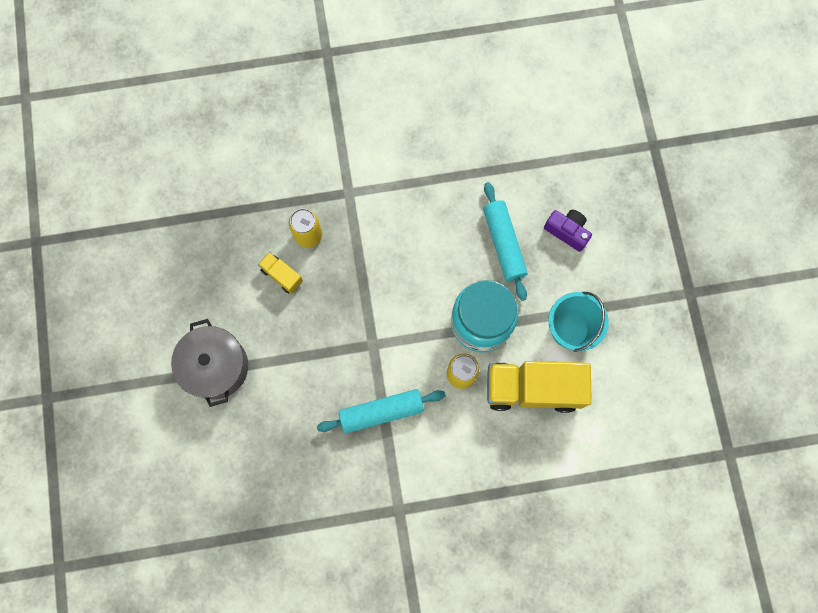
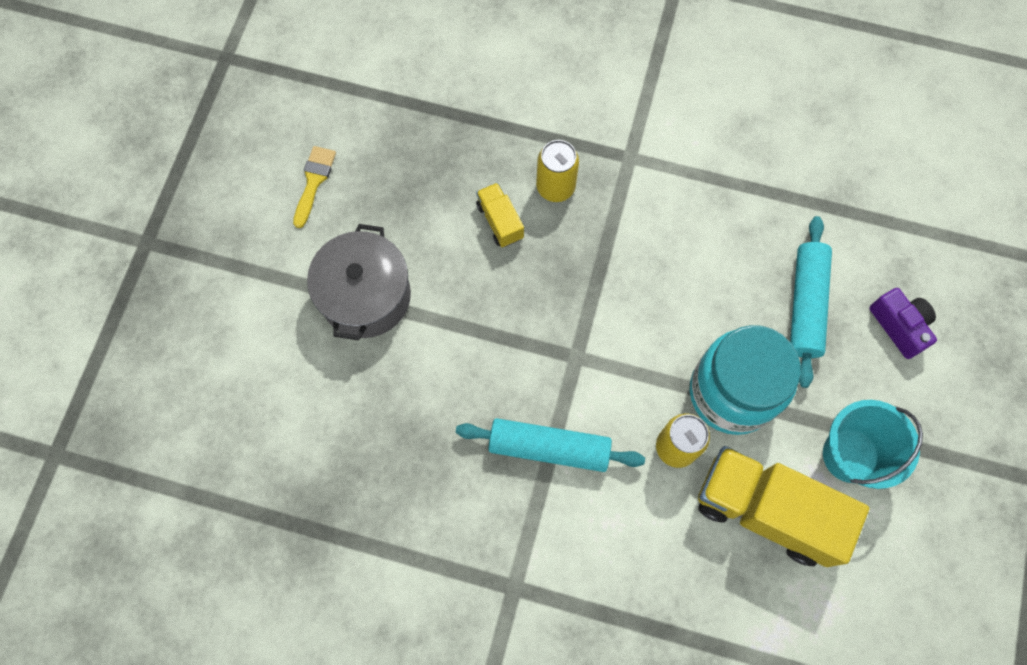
camera: 25 degrees right, 5 degrees down
(142, 304) = (314, 182): none -> yellow brush

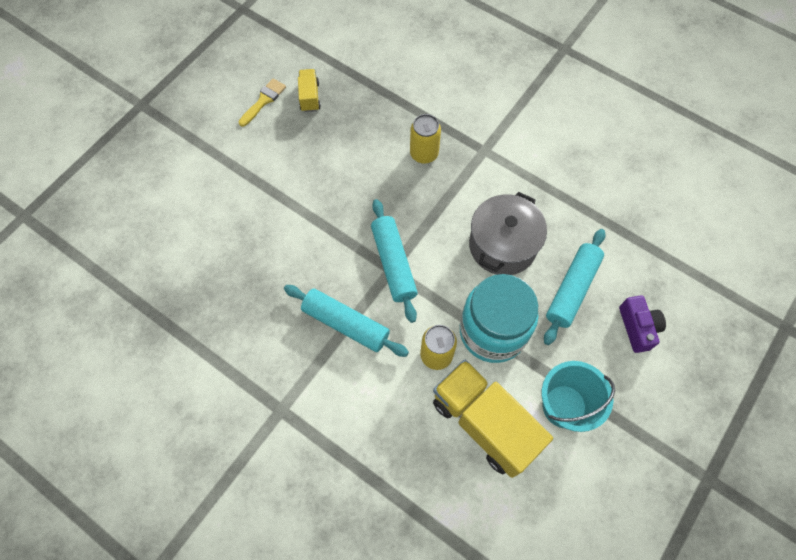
camera: 20 degrees right, 5 degrees down
(365, 296) = (265, 183): grey pot -> grey pot (502, 245)
(500, 221) = (376, 164): yellow truck -> yellow truck (309, 97)
(576, 348) = (394, 263): none -> turquoise rolling pin

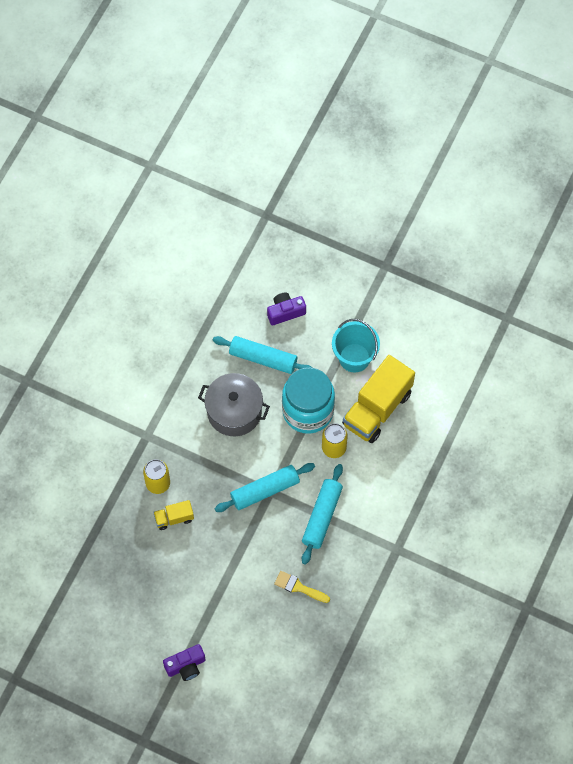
camera: 100 degrees left, 0 degrees up
(206, 153) = (186, 666): none -> purple camera
(263, 101) = (122, 630): yellow brush -> yellow brush (298, 587)
(309, 97) = (112, 591): yellow truck -> yellow truck (174, 518)

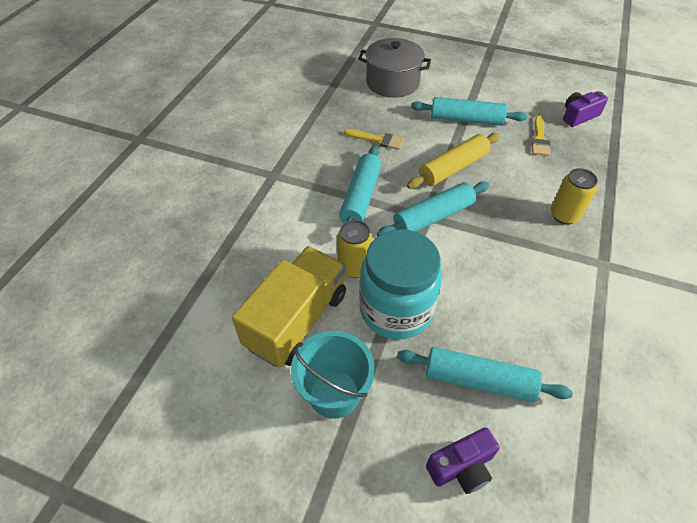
camera: 175 degrees right, 15 degrees down
(145, 575) = (539, 139): none -> yellow brush
(174, 518) = (530, 185): yellow truck -> none
(186, 666) = (473, 85): purple camera -> purple camera (578, 116)
(207, 609) = (466, 120): none -> turquoise rolling pin
(234, 411) = (498, 301): grey pot -> grey pot (392, 82)
(236, 544) = (453, 168): none -> yellow rolling pin

